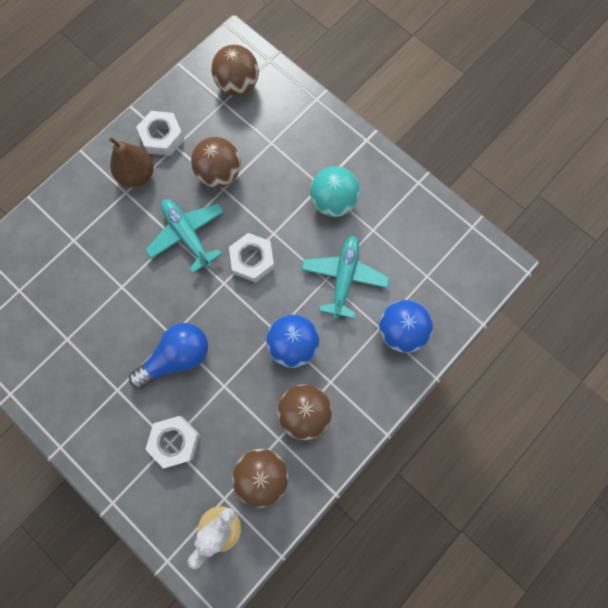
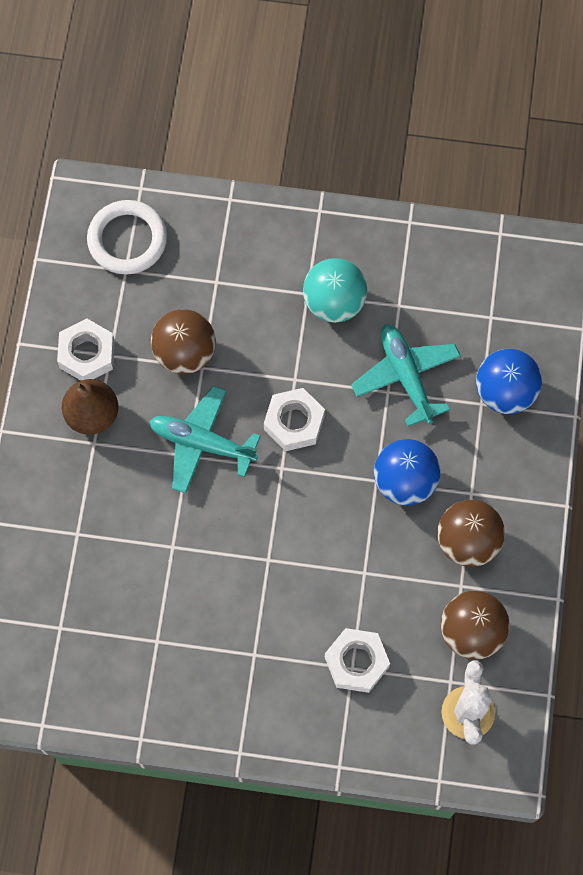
camera: 35 degrees left, 5 degrees down
(177, 357) = (292, 578): blue light bulb -> none
(238, 85) = (127, 240): brown ball -> white ring

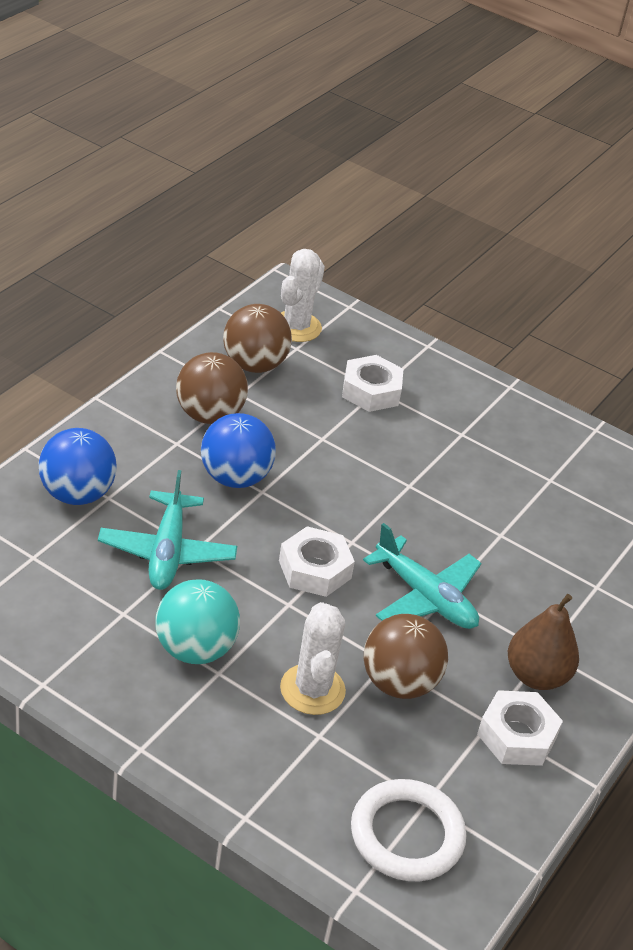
camera: 160 degrees left, 30 degrees down
(239, 314) = (312, 690): none -> white cactus

